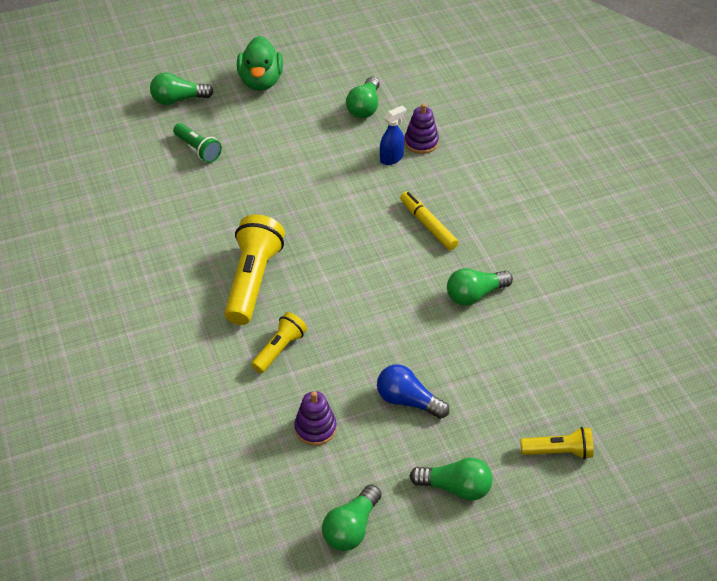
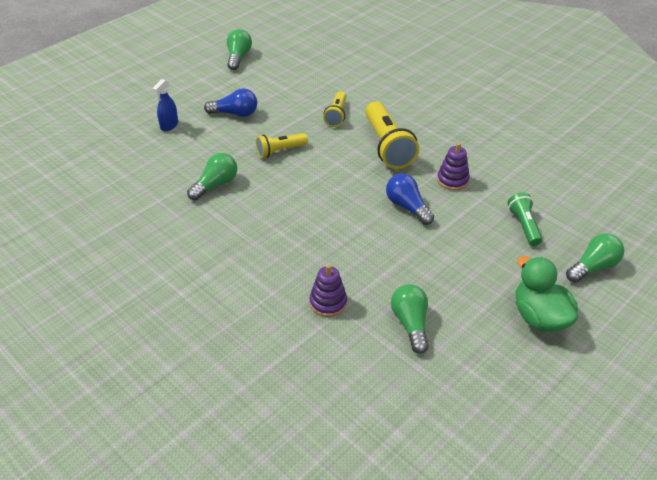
camera: 155 degrees right, 5 degrees down
(198, 149) = (524, 225): green flashlight -> green flashlight turned 60 degrees clockwise
(289, 202) = (407, 207): none -> blue light bulb
(315, 428) = (285, 87): purple stacking toy -> purple stacking toy (452, 180)
(391, 158) = (347, 275): blue spray bottle -> blue spray bottle (169, 125)
(428, 225) = (278, 224): yellow marker -> none
(455, 487) = (186, 85): green light bulb -> none
(558, 451) = (126, 115): yellow flashlight -> yellow flashlight (280, 151)

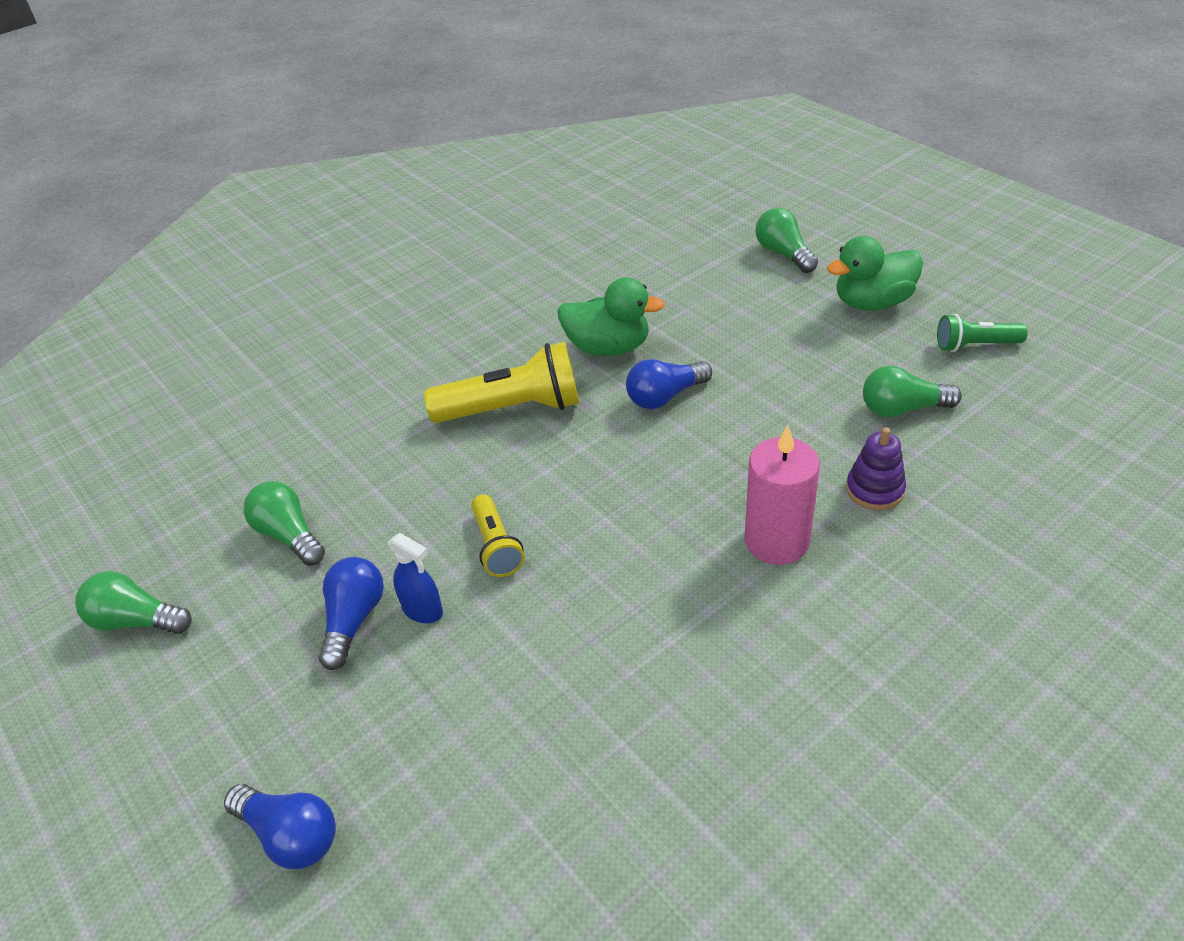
camera: 80 degrees left, 0 degrees up
(130, 115) = (290, 835): none -> blue light bulb
(169, 125) = (361, 743): blue spray bottle -> blue spray bottle (423, 610)
(215, 185) = (583, 644): green light bulb -> green light bulb (289, 535)
(283, 255) = (776, 541): none -> pink candle
(336, 115) = (408, 467): yellow flashlight -> none
(452, 180) = (608, 348): purple stacking toy -> green duck
(524, 225) = (709, 295): green flashlight -> green flashlight (975, 345)

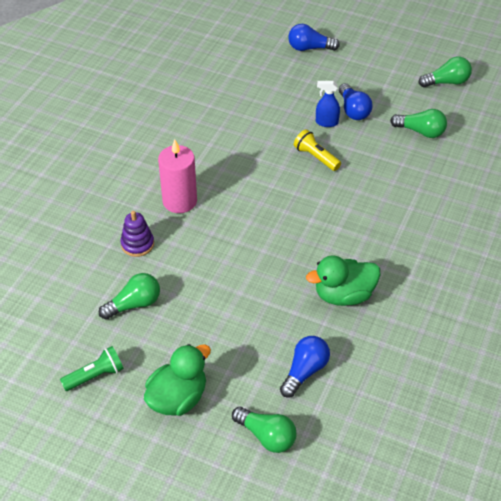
camera: 150 degrees right, 5 degrees up
(513, 409) = (369, 231): yellow flashlight -> none
(665, 396) = (284, 268): blue light bulb -> blue light bulb (305, 371)

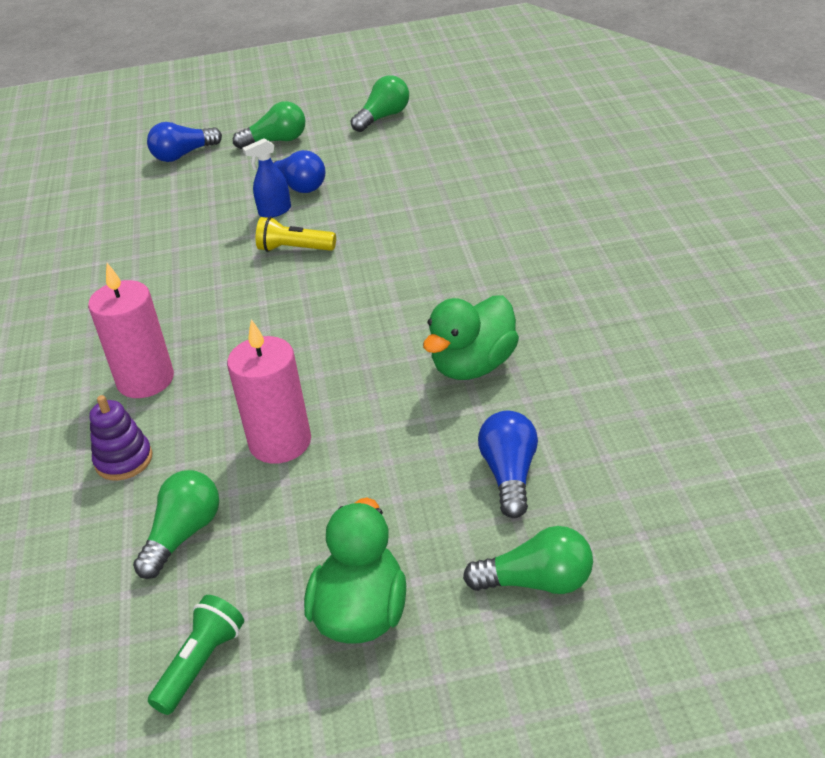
camera: 30 degrees left, 10 degrees down
(214, 280) = (280, 442): none -> pink candle
(420, 131) = (400, 170): green light bulb -> green light bulb (276, 141)

